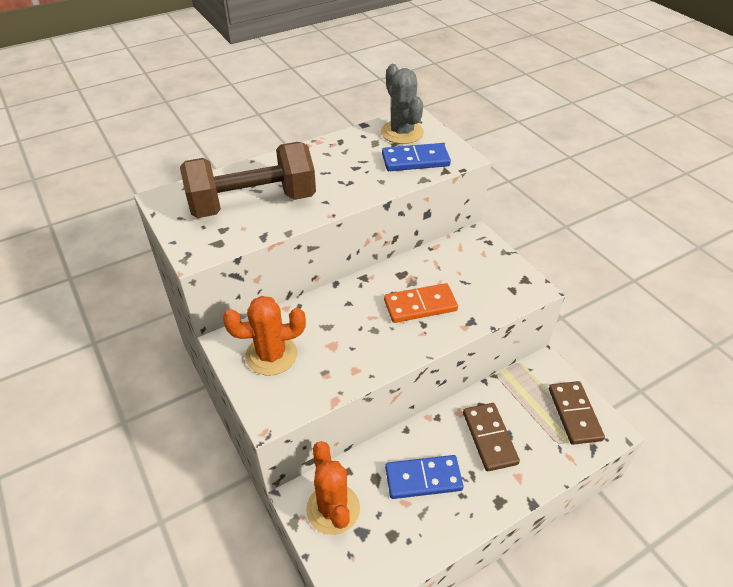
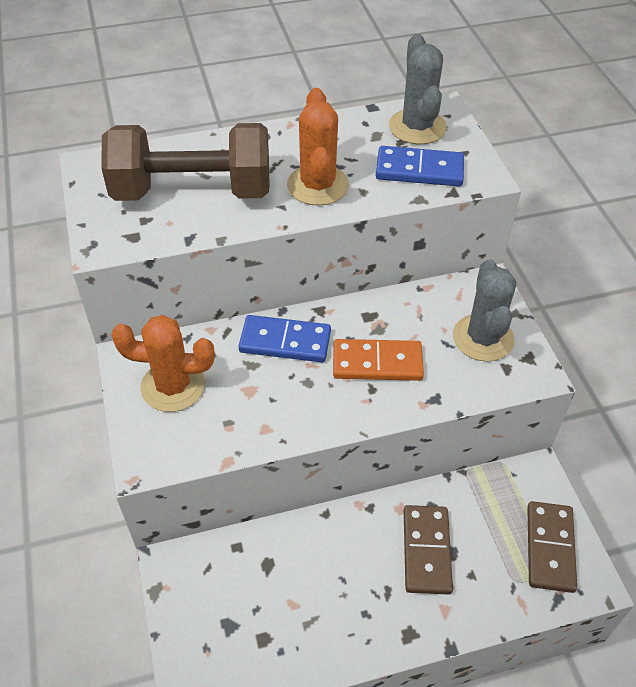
camera: 15 degrees right, 5 degrees up
(333, 509) = (205, 588): orange cactus -> orange cactus (317, 185)
(423, 479) = (325, 580): blue domino -> blue domino (285, 342)
(488, 273) = (483, 338): none -> grey cactus

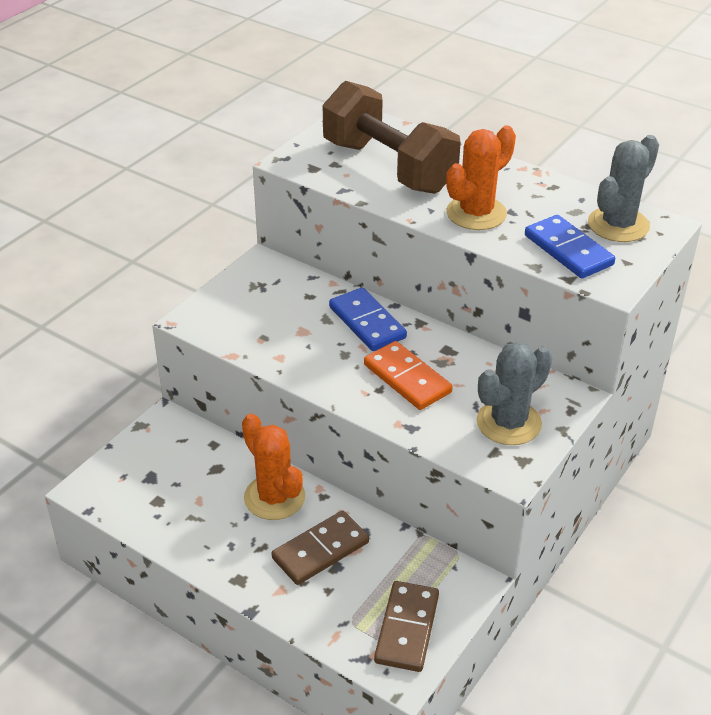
camera: 50 degrees right, 10 degrees down
(173, 386) = (263, 295): orange cactus -> orange cactus (274, 497)
(550, 548) = (407, 628): brown domino -> brown domino turned 45 degrees counterclockwise

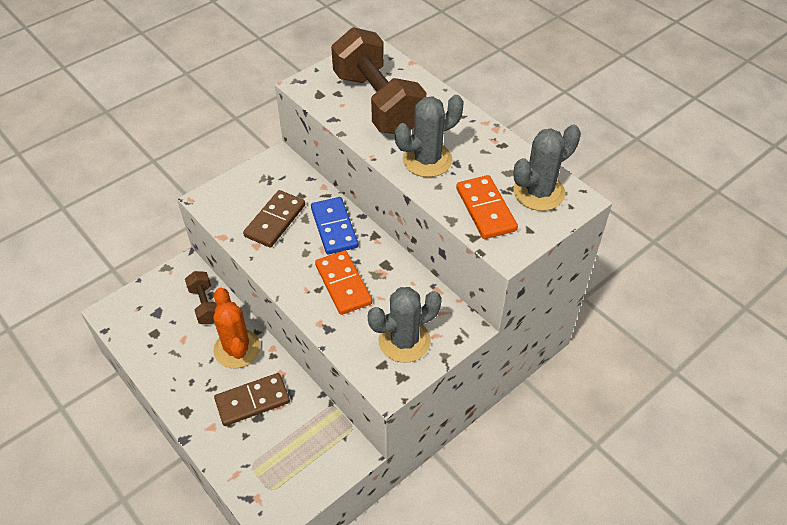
camera: 15 degrees right, 10 degrees up
(210, 457) = (205, 305): none -> brown dumbbell
(407, 628) = (289, 482): brown domino -> brown domino (275, 221)
(476, 213) = (427, 160): orange cactus -> grey cactus
(568, 250) = (486, 209): blue domino -> orange domino

